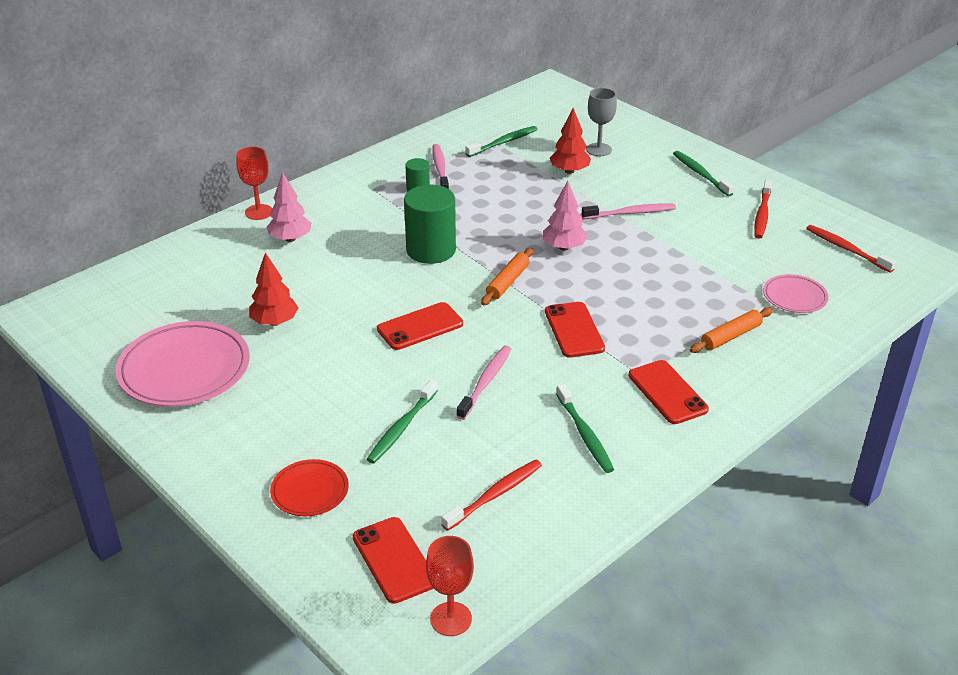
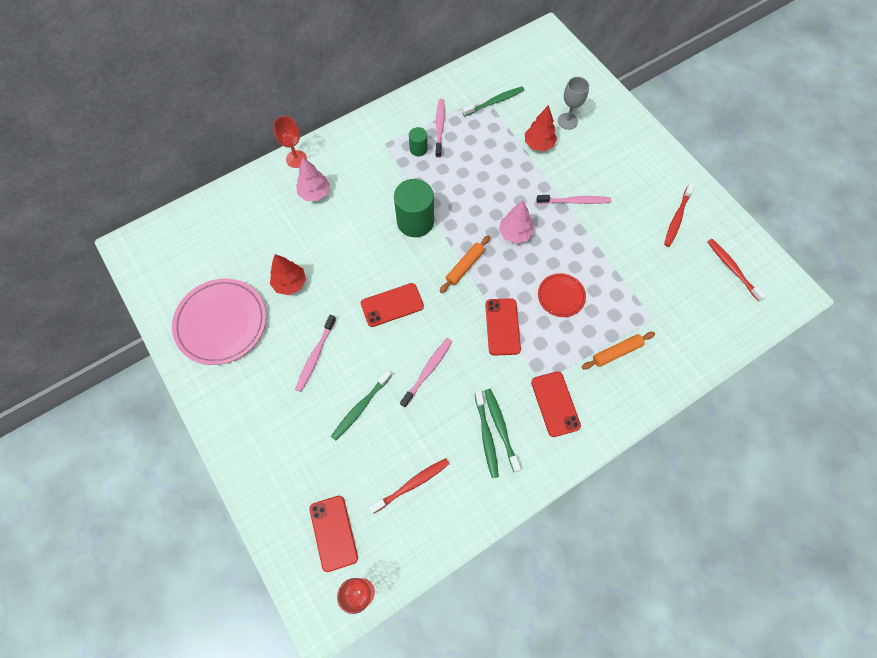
camera: 10 degrees right, 30 degrees up
(310, 491) = (288, 458): red plate -> red plate (561, 296)
(326, 385) = (315, 355): none -> pink toothbrush
(701, 174) = (641, 162): green toothbrush -> green toothbrush (501, 428)
(794, 297) = (676, 317): pink plate -> none

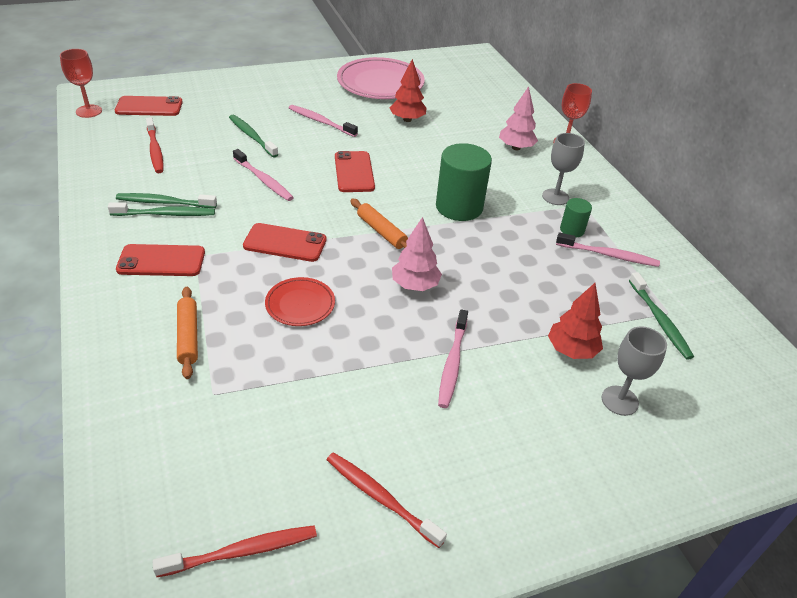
camera: 100 degrees right, 25 degrees down
(380, 161) = (555, 197): none -> grey goblet

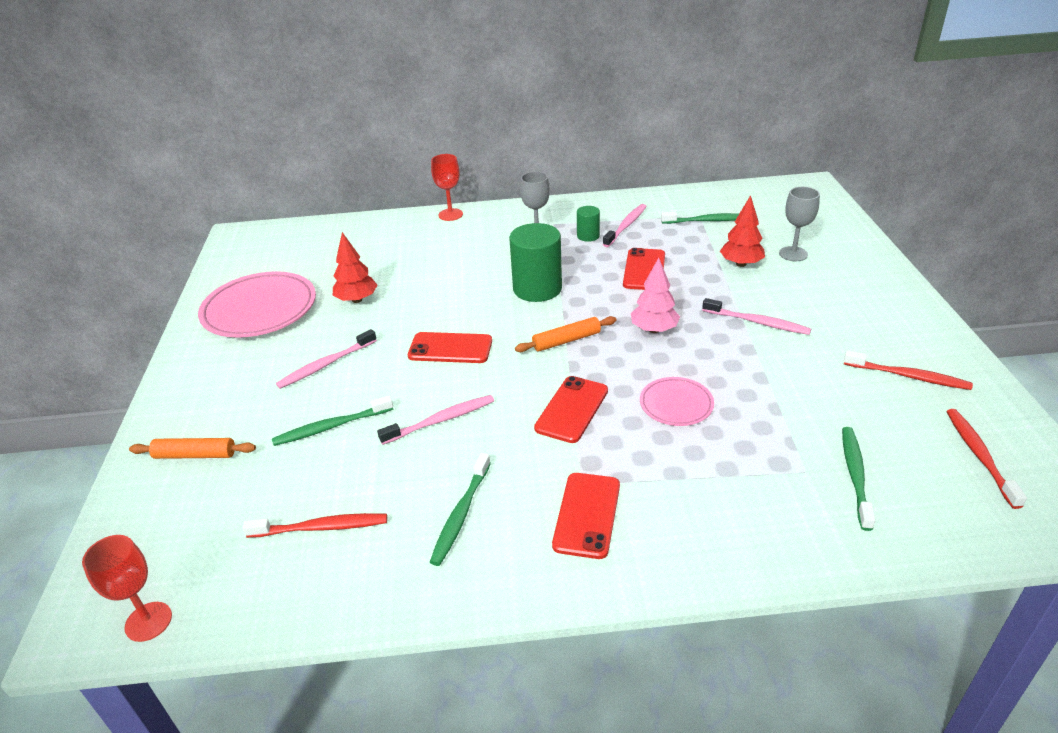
camera: 70 degrees left, 5 degrees down
(149, 107) = (182, 538): red phone -> red phone (644, 270)
(165, 214) = (488, 513): green toothbrush -> green toothbrush (855, 476)
(188, 336) = (722, 489): orange rolling pin -> orange rolling pin (195, 455)
(300, 304) = (676, 404): red plate -> pink plate
(381, 498) = (908, 376): red toothbrush -> red toothbrush turned 120 degrees counterclockwise
(516, 148) = (446, 241): pink tree -> none

